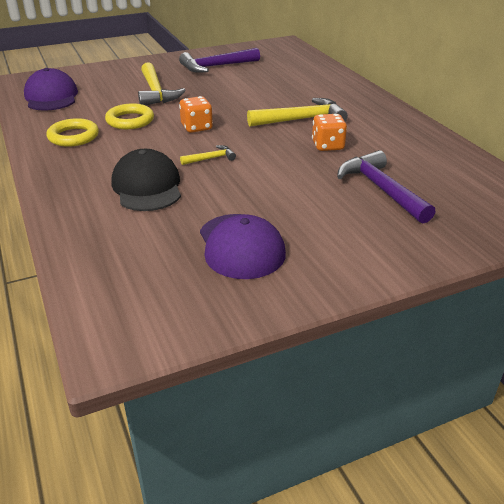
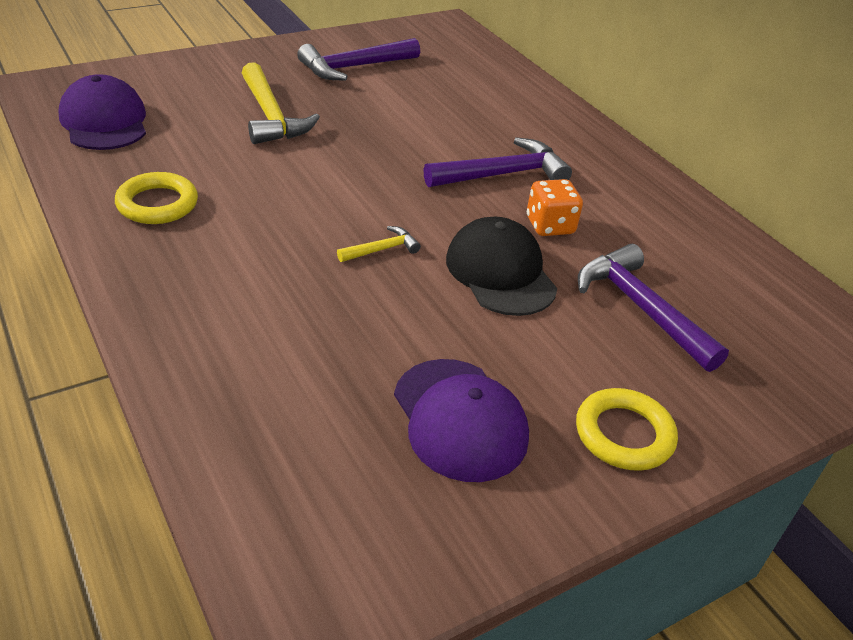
camera: 10 degrees left, 5 degrees up
(130, 120) = (241, 172): yellow ring -> yellow ring (624, 434)
(147, 186) = (295, 305): black cap -> black cap (500, 272)
(196, 127) = (348, 188): orange dice -> none
(301, 119) = (502, 175): yellow hammer -> purple hammer

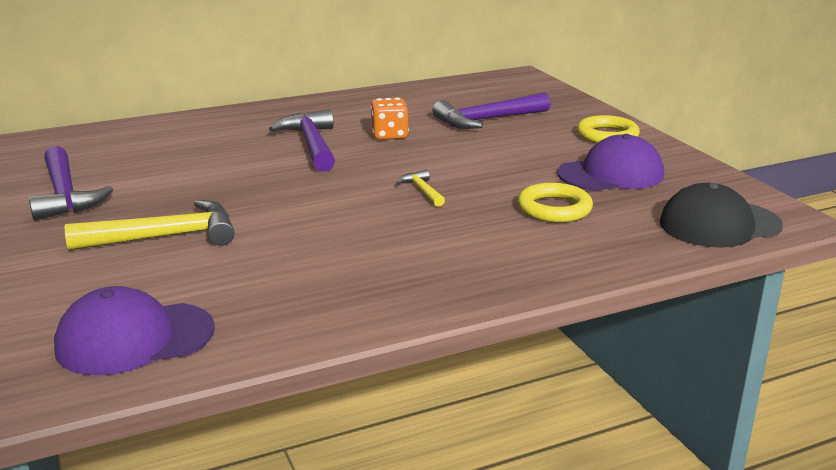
camera: 80 degrees left, 15 degrees down
(157, 204) = (341, 290): yellow ring -> yellow ring (554, 209)
(500, 272) = (451, 154): black cap -> black cap (719, 224)

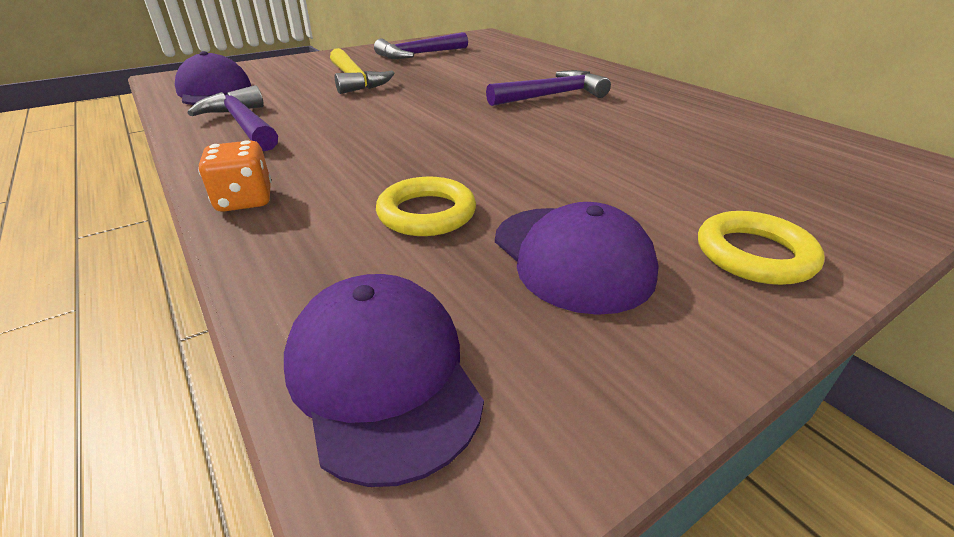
camera: 80 degrees right, 10 degrees up
(389, 135) = (604, 119): orange dice -> orange dice (245, 200)
(422, 191) = (459, 143): yellow hammer -> none
(487, 120) = (713, 161): purple hammer -> purple hammer (244, 125)
(719, 224) = (382, 375): black cap -> purple cap

